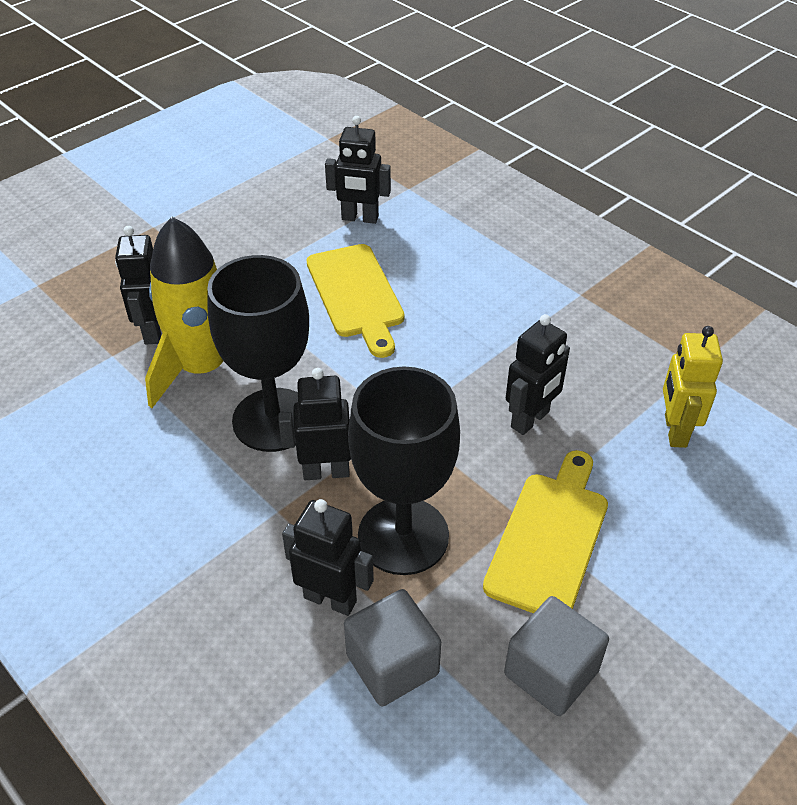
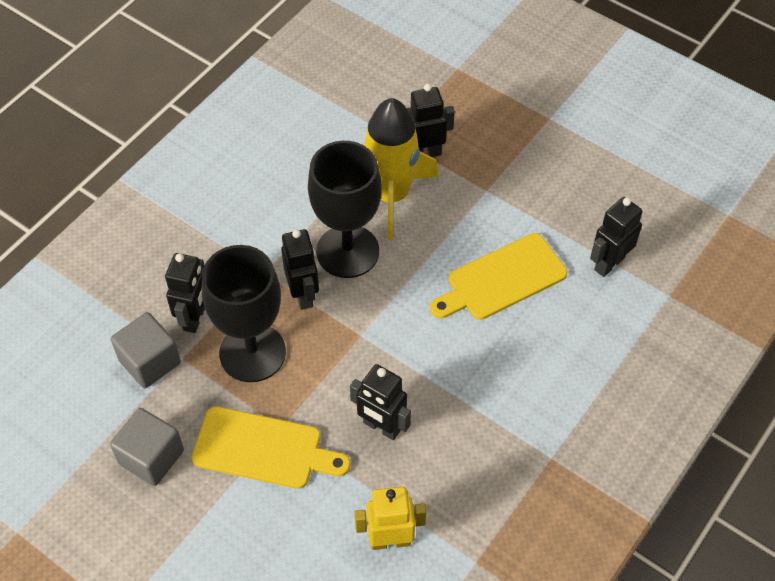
camera: 80 degrees right, 10 degrees up
(360, 218) = (609, 263): black robot -> black robot turned 45 degrees clockwise

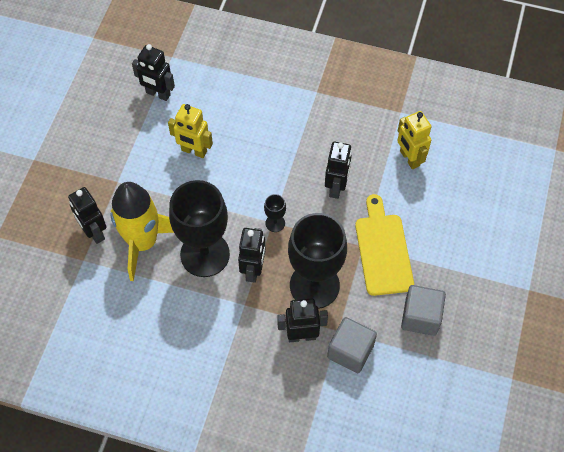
camera: 110 degrees left, 5 degrees up
(303, 294) = (253, 270): black robot -> black robot turned 135 degrees clockwise
(358, 337) = (275, 223): none -> black goblet
(502, 279) = (194, 151): yellow cutting board -> yellow robot

